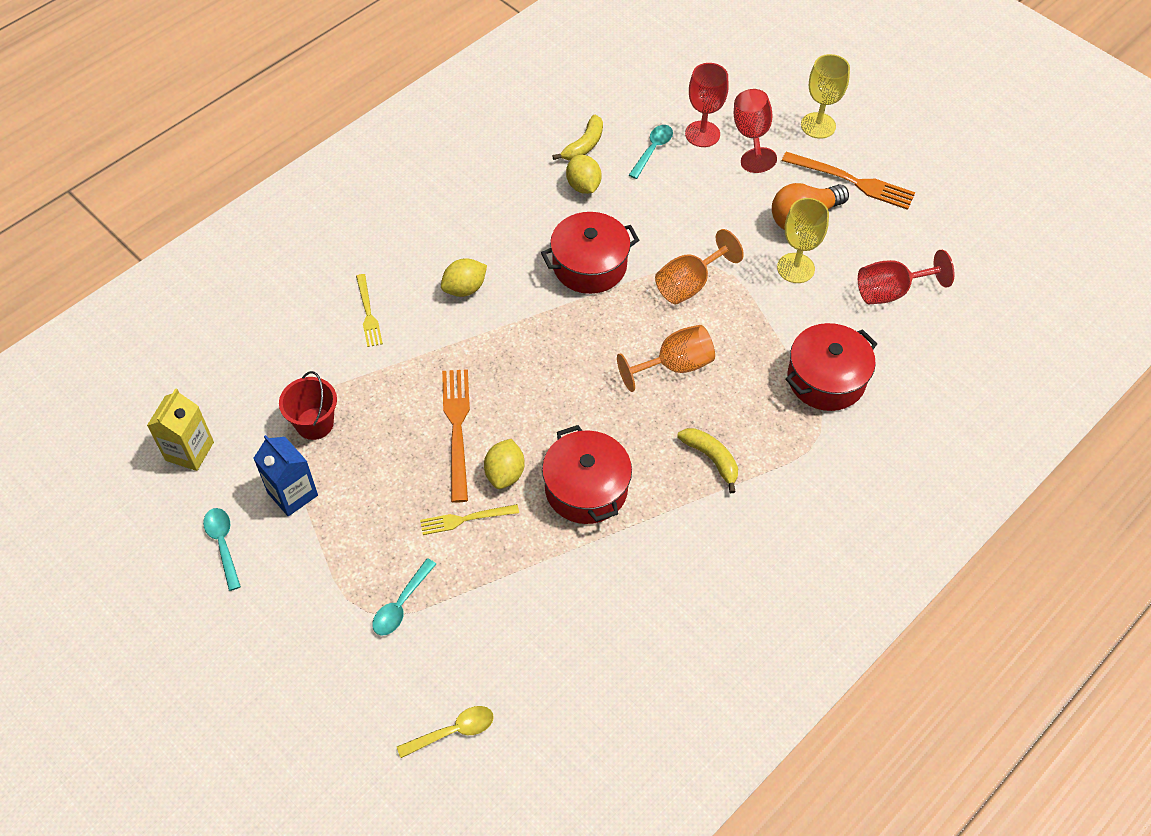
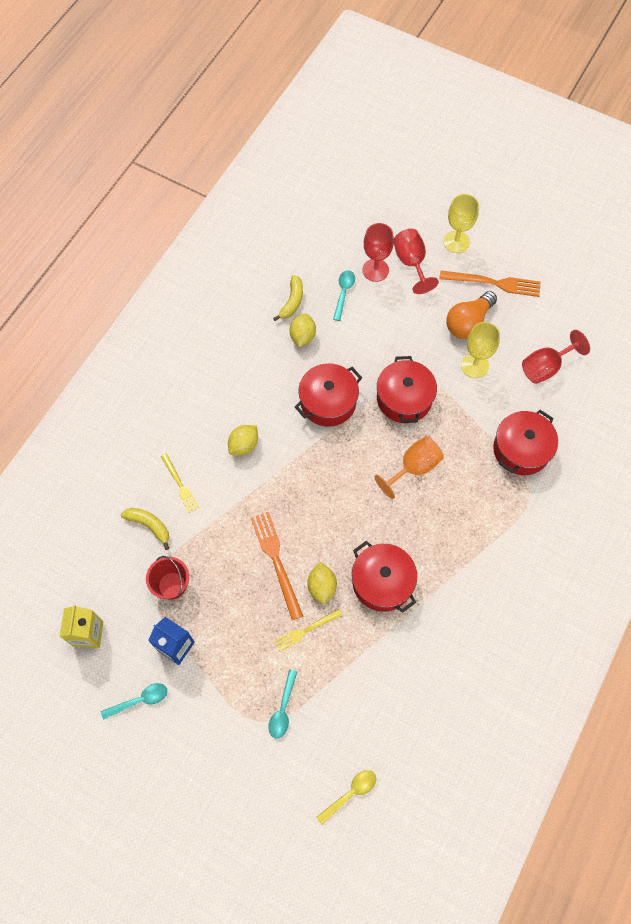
camera: 15 degrees left, 10 degrees up
(223, 544) = (140, 700): turquoise spoon -> turquoise spoon turned 105 degrees clockwise
(583, 186) = (302, 336): yellow lemon -> yellow lemon turned 45 degrees clockwise
(689, 284) = (404, 398): orange goblet -> red pot
(711, 459) = (461, 534): yellow banana -> yellow banana (149, 526)

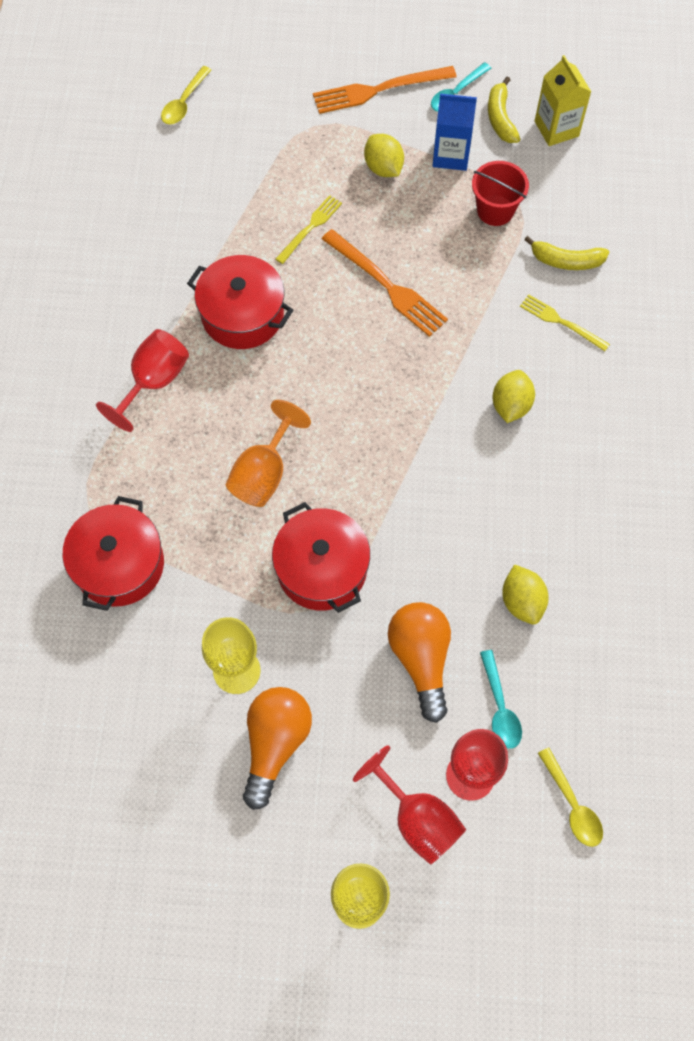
camera: 155 degrees right, 0 degrees up
(283, 709) = (296, 145): turquoise spoon -> none
(292, 301) = (571, 654): yellow banana -> yellow banana (500, 118)
(322, 587) = (315, 280): yellow lemon -> yellow lemon (383, 168)
(328, 402) = (429, 515): red pot -> none
(332, 239) = (572, 804): none -> yellow spoon
(372, 331) = (421, 659): none -> orange light bulb
(494, 283) = (261, 843): orange fork -> orange fork (379, 90)
(546, 367) = (122, 718): red goblet -> red goblet (154, 382)

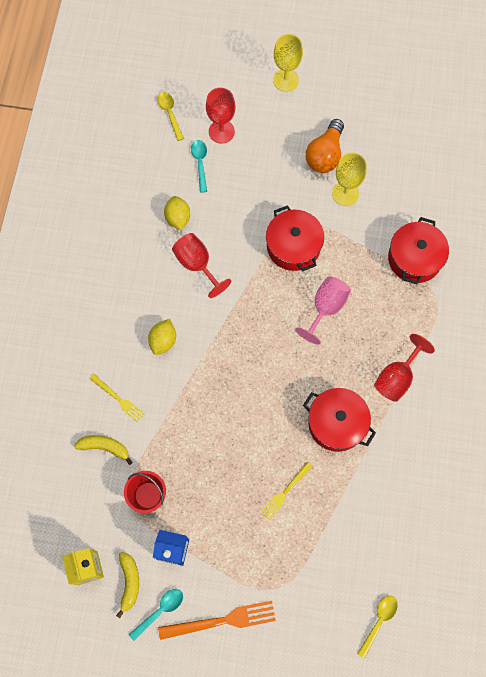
camera: 175 degrees left, 5 degrees up
(264, 473) = (325, 308): orange goblet -> pink goblet
(383, 168) = (226, 542): yellow lemon -> none
(387, 285) = (234, 438): orange fork -> none
(417, 818) = (252, 114): red goblet -> red goblet (197, 264)
(421, 659) = (240, 191): orange light bulb -> none

